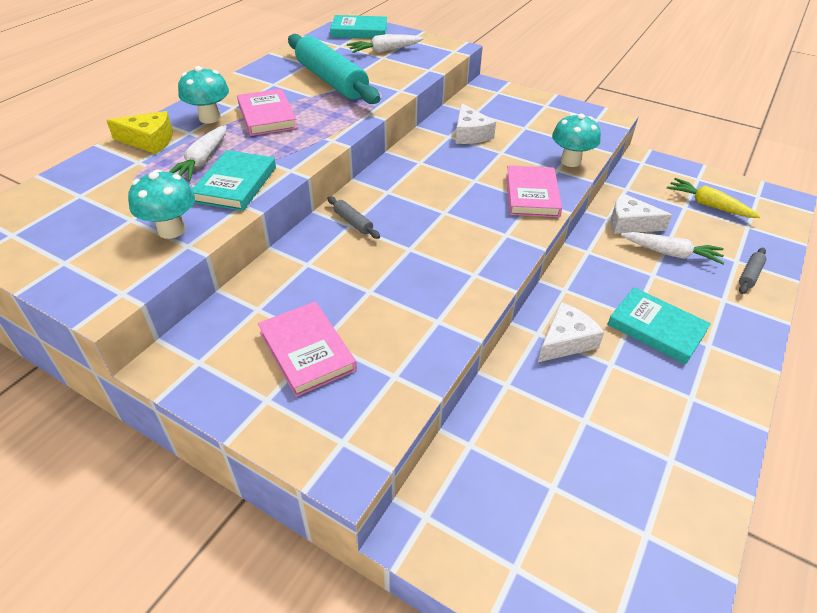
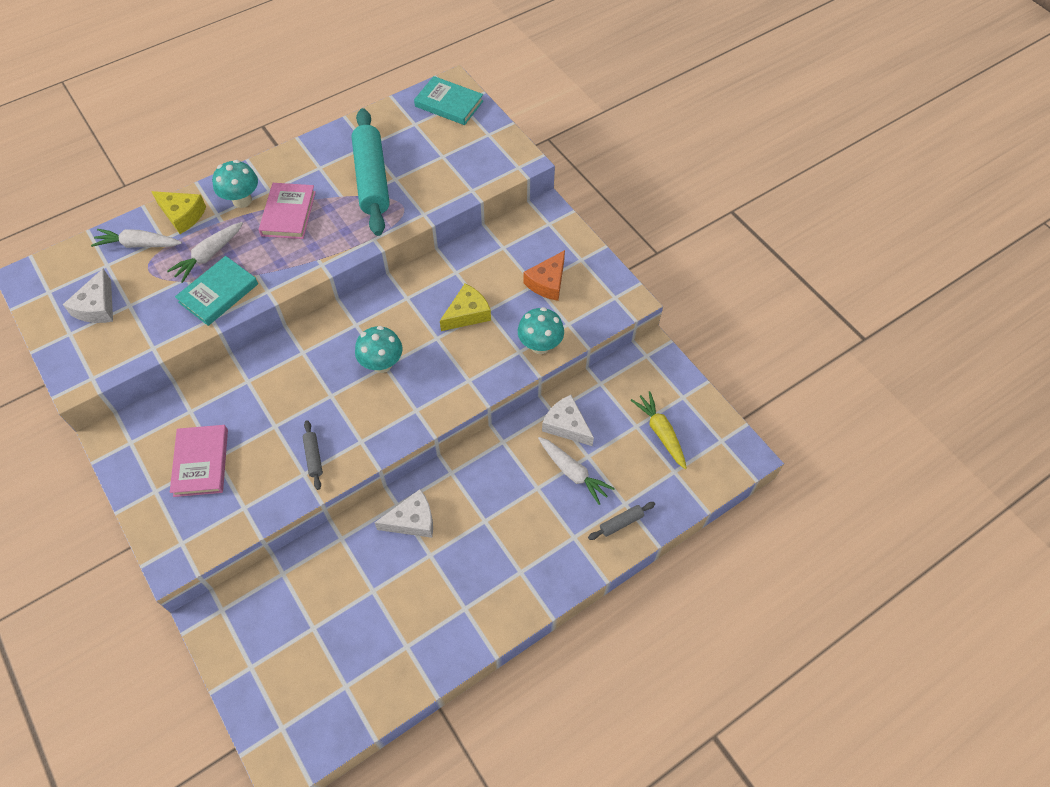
camera: 25 degrees right, 15 degrees up
(171, 230) = (150, 327): turquoise mushroom -> turquoise mushroom (382, 364)
(353, 222) = (306, 350): grey rolling pin -> grey rolling pin (313, 457)
(384, 51) = (451, 146): white carrot -> white carrot (138, 244)
(470, 134) = (476, 276): white cheese -> white cheese (97, 307)
(486, 158) = (467, 314): none -> yellow cheese
(532, 195) = (472, 374): pink book -> none
(534, 123) = (547, 282): none -> orange cheese
(656, 328) = (492, 539): turquoise book -> none

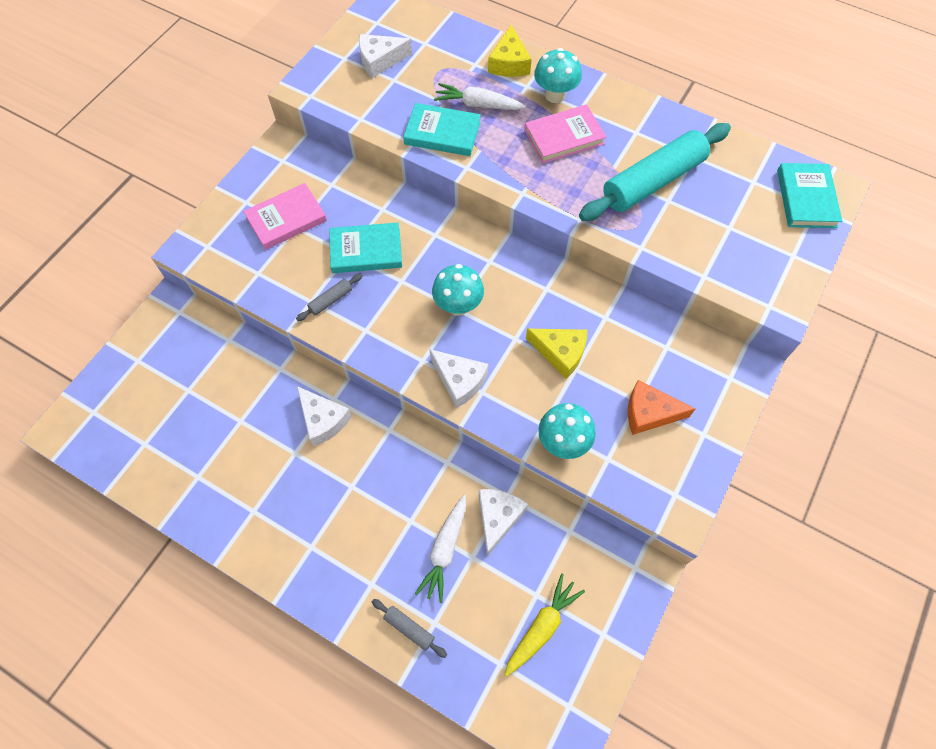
camera: 65 degrees right, 5 degrees up
(138, 244) = (458, 51): white carrot -> none
(282, 410) = (366, 251): none -> turquoise book
(450, 391) = (459, 381): none -> white cheese

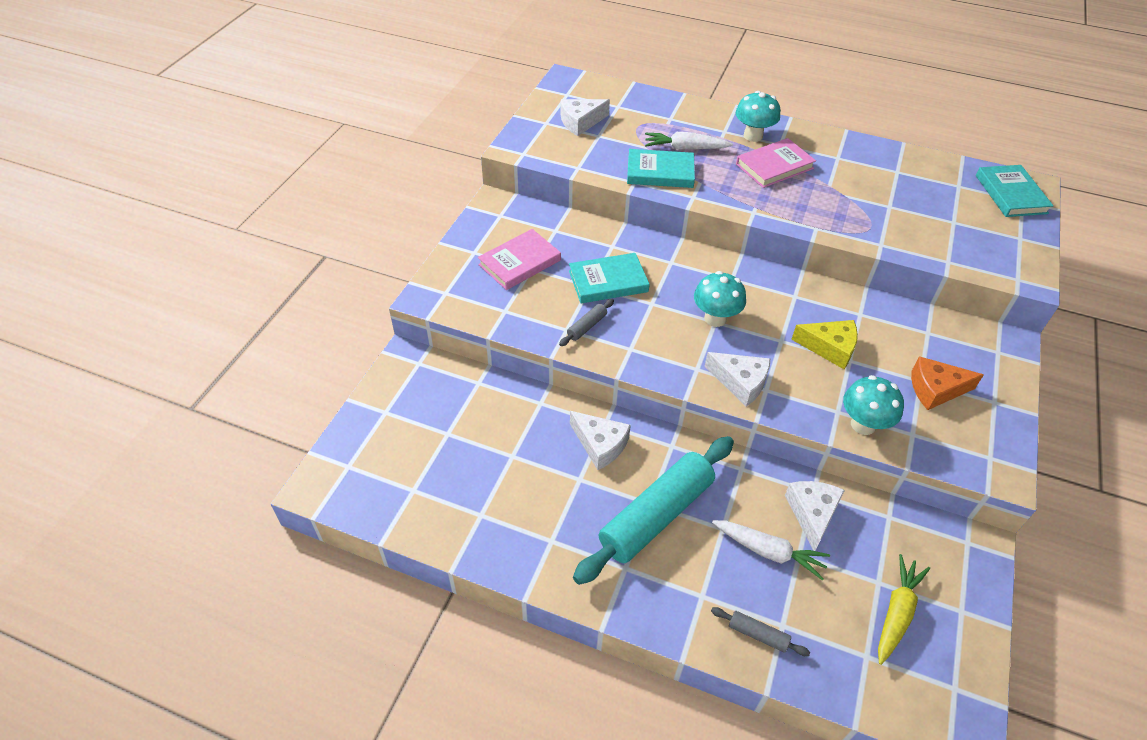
camera: 10 degrees left, 15 degrees down
(445, 550) = (768, 551): white carrot -> white carrot turned 75 degrees counterclockwise
(509, 63) = (701, 115): yellow cheese -> none
(652, 181) = (869, 193): turquoise rolling pin -> turquoise rolling pin (656, 515)

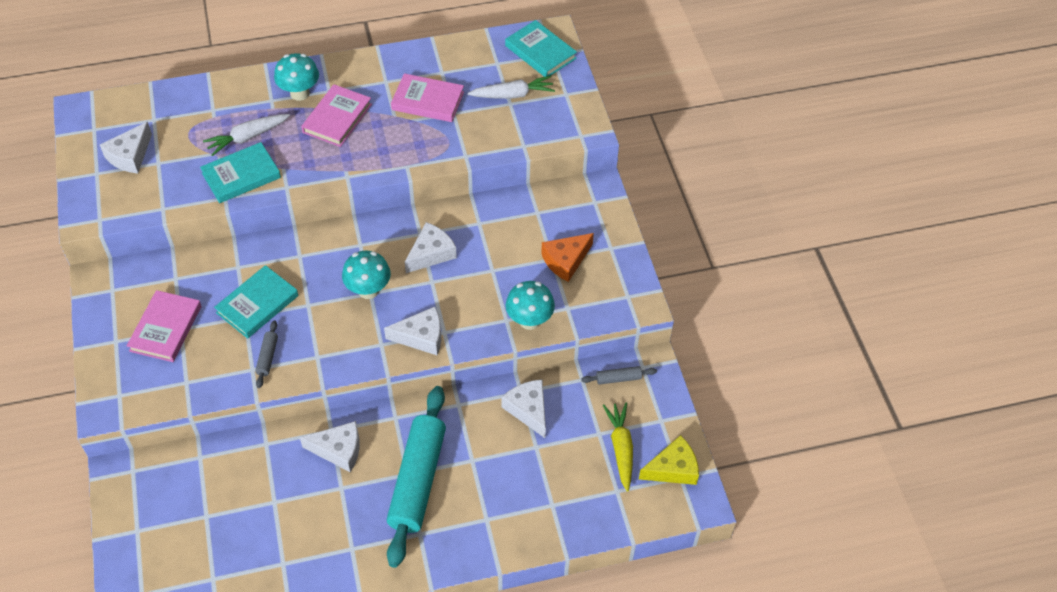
camera: 35 degrees left, 5 degrees up
(758, 634) = (539, 522): grey rolling pin -> grey rolling pin (618, 378)
(768, 551) = (514, 457): white carrot -> white carrot (512, 95)
(795, 317) = (431, 253): none -> white cheese
(829, 348) = (471, 267): yellow cheese -> yellow cheese (673, 468)
(869, 187) = (428, 101): none -> pink book

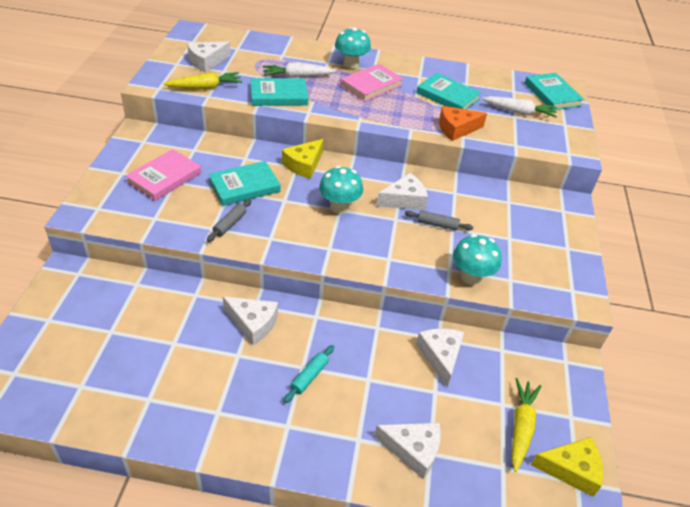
camera: 20 degrees right, 10 degrees down
(151, 197) = (205, 87): none -> yellow carrot
(306, 250) = (304, 165): none -> yellow cheese
(417, 480) = (309, 376): turquoise rolling pin -> turquoise rolling pin, size x0.40
(421, 337) = (367, 255): white cheese -> white cheese (413, 450)
(428, 101) = (447, 96): pink book -> turquoise book
(566, 261) = (522, 244): orange cheese -> orange cheese (456, 129)
(618, 378) = (538, 362): grey rolling pin -> grey rolling pin (437, 224)

